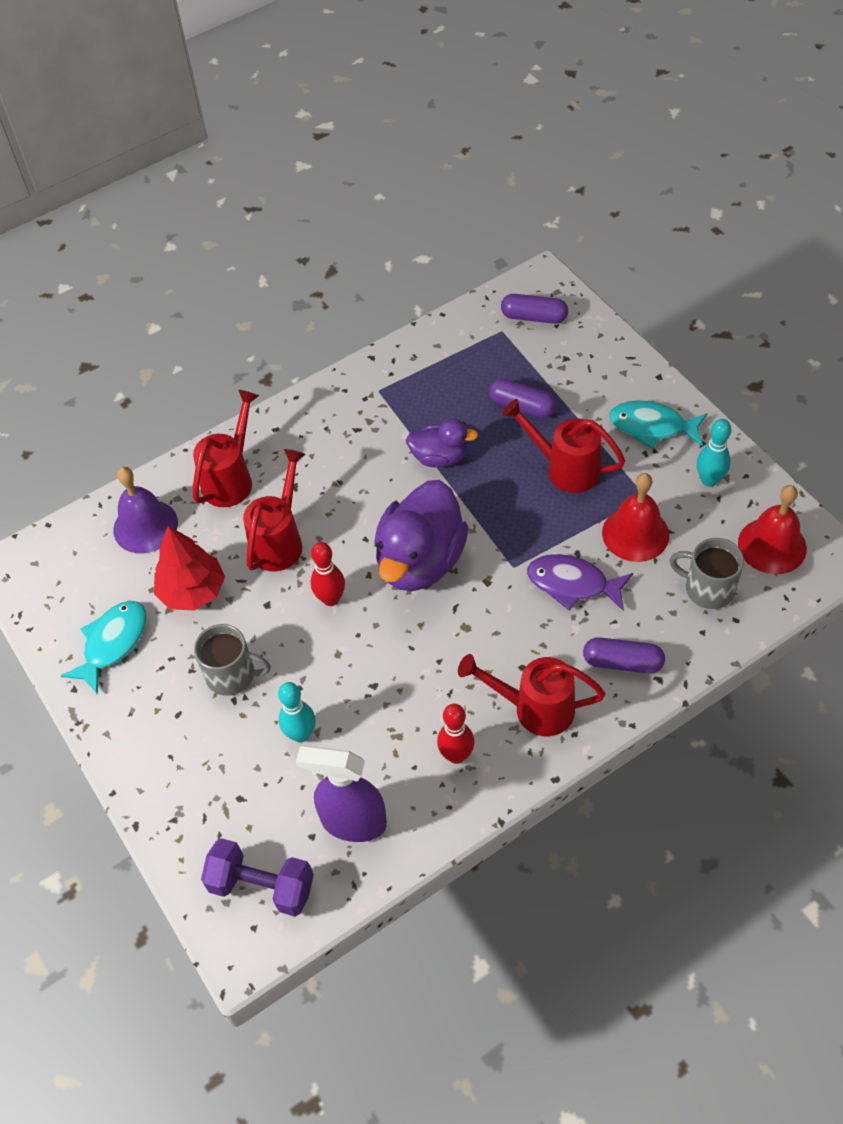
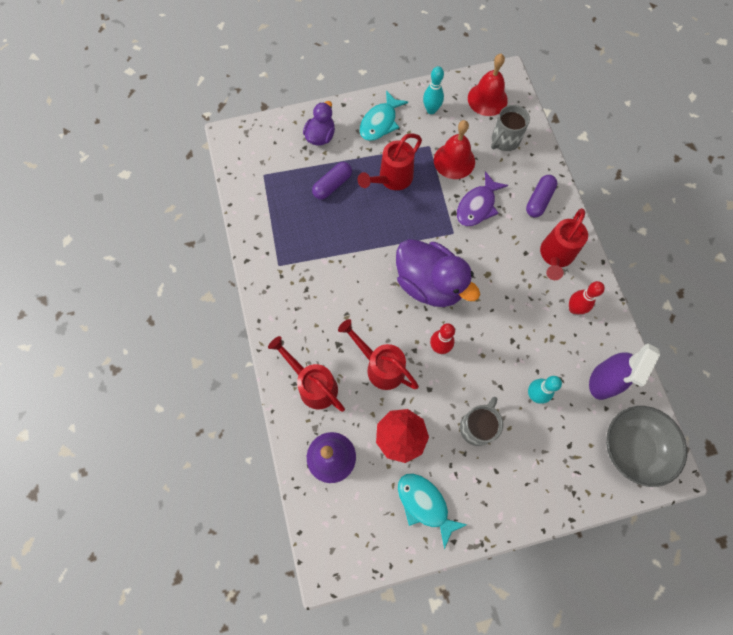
camera: 75 degrees left, 15 degrees up
(262, 886) = (632, 448): purple dumbbell -> grey bowl
(440, 457) = (352, 246): purple duck -> purple duck (320, 136)
(534, 317) = (261, 152): purple capsule -> none

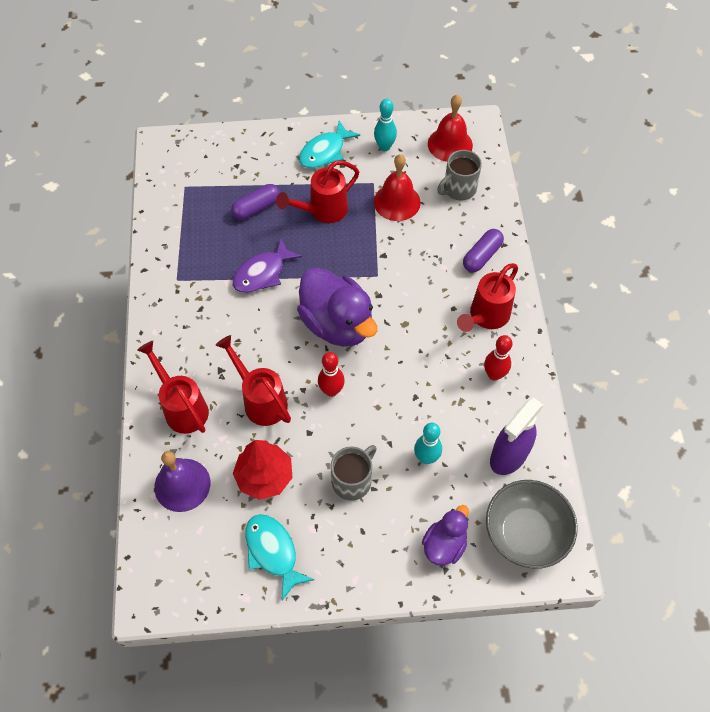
camera: 10 degrees right, 10 degrees down
(320, 136) = (256, 157): purple duck -> purple duck (444, 544)
(477, 206) = (411, 251): purple fish -> purple fish (262, 273)

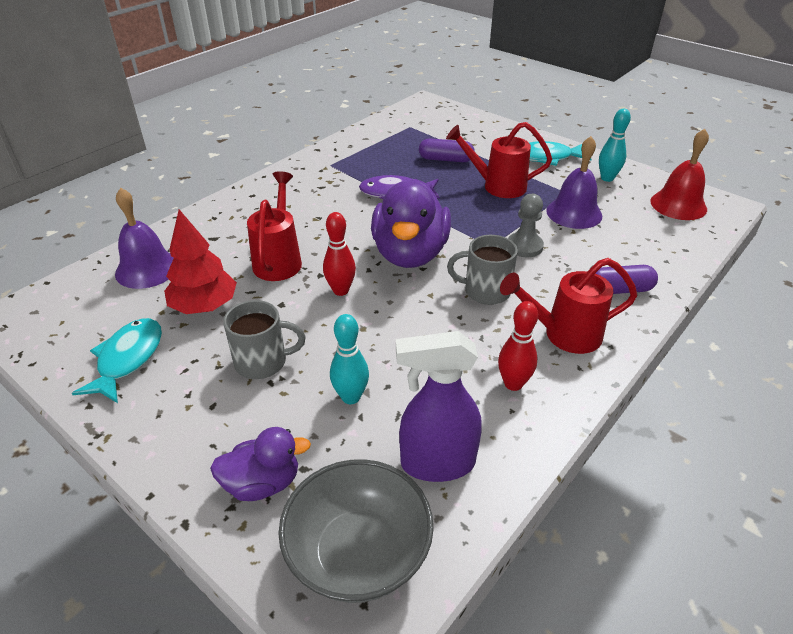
camera: 45 degrees right, 20 degrees down
(182, 407) = (222, 228): red watering can -> none
(397, 202) = (574, 213): red bell -> purple bell
(398, 259) = (524, 246): none -> grey pawn
(458, 189) = (650, 235): grey mug -> grey mug (485, 291)

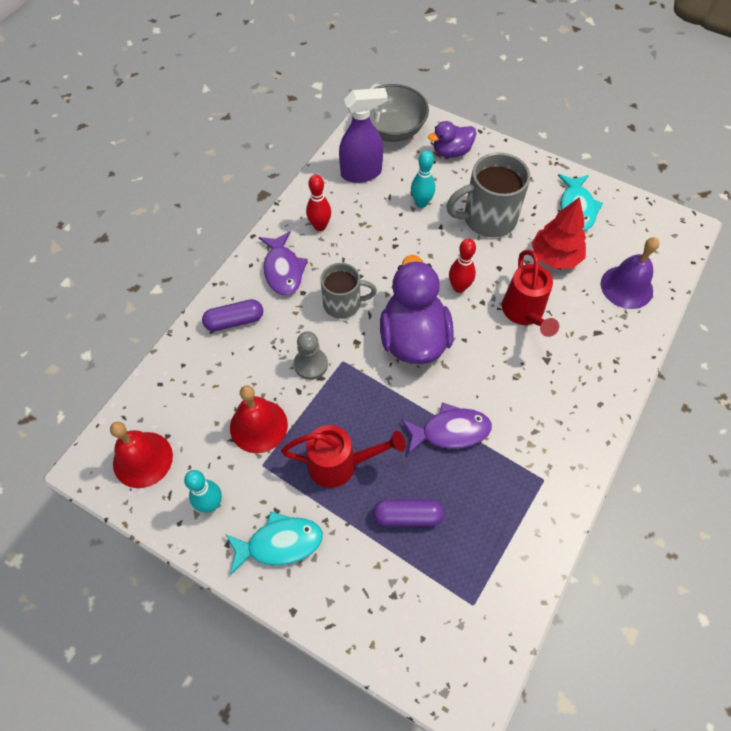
camera: 170 degrees right, 20 degrees up
(263, 362) = (487, 218): grey mug -> grey mug, size x1.53
(564, 334) = (283, 270): red watering can -> purple fish
(574, 213) = (258, 426): purple bell -> red bell

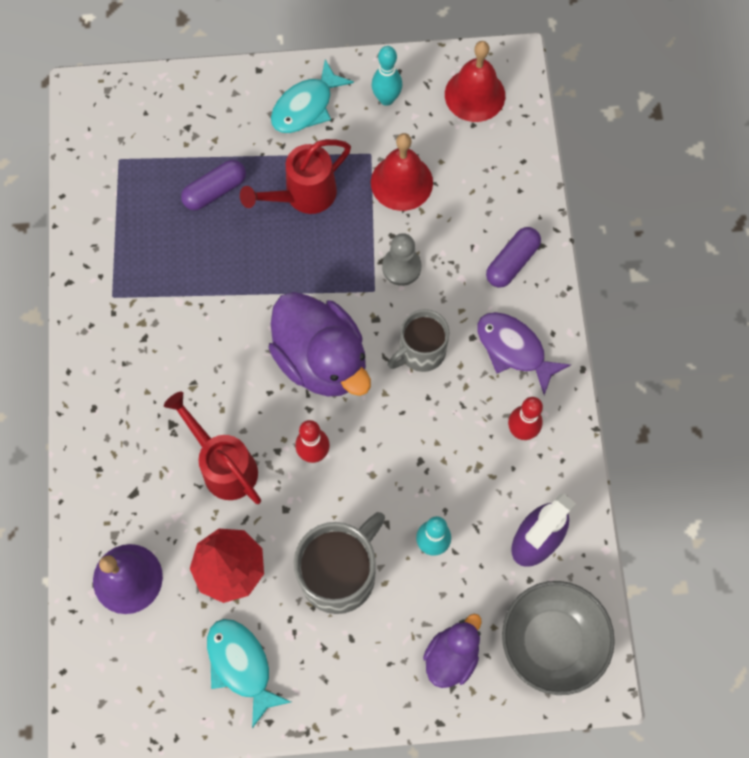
camera: 145 degrees right, 10 degrees up
(450, 431) = (224, 287): purple fish -> none

